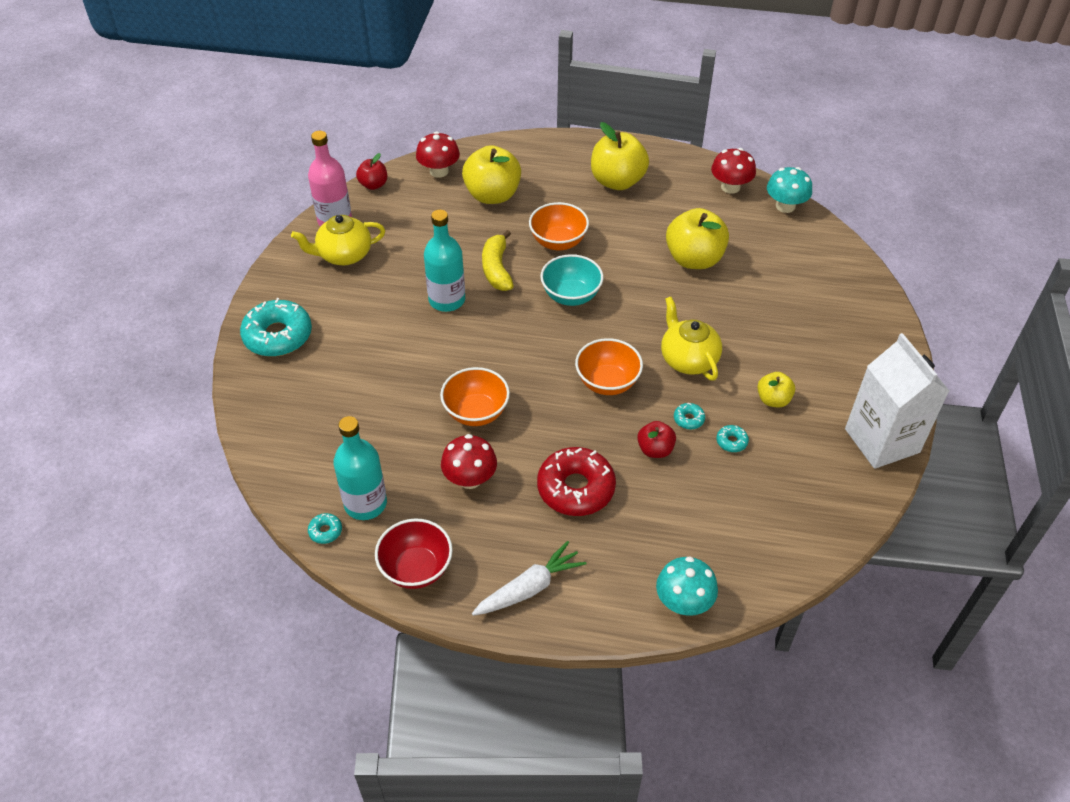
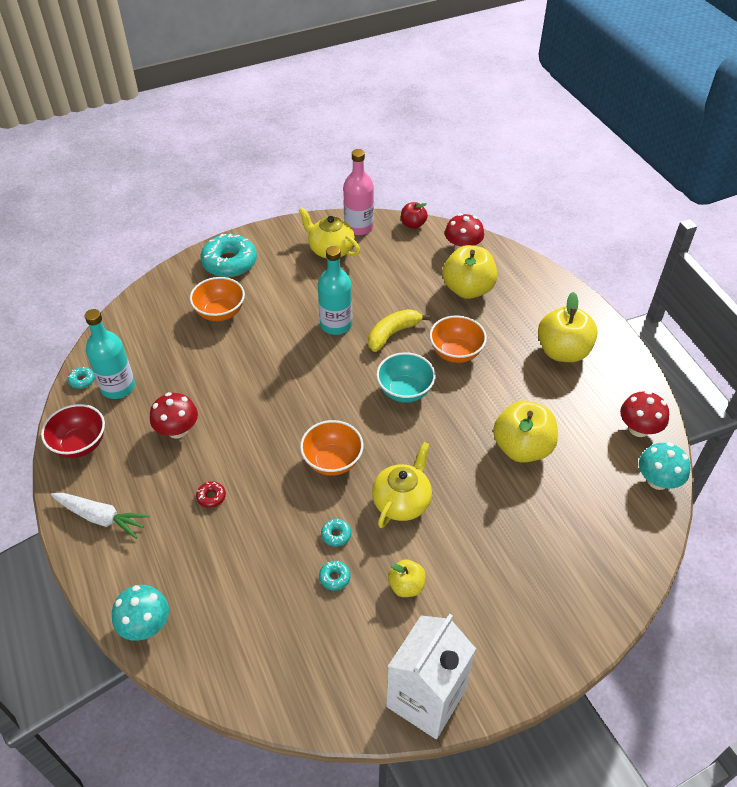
camera: 55 degrees right, 0 degrees up
(476, 412) = (241, 400): orange bowl -> orange bowl (220, 312)
(576, 488) = (211, 497): red donut -> red donut, size x0.42
(655, 449) = (286, 528): red apple -> none

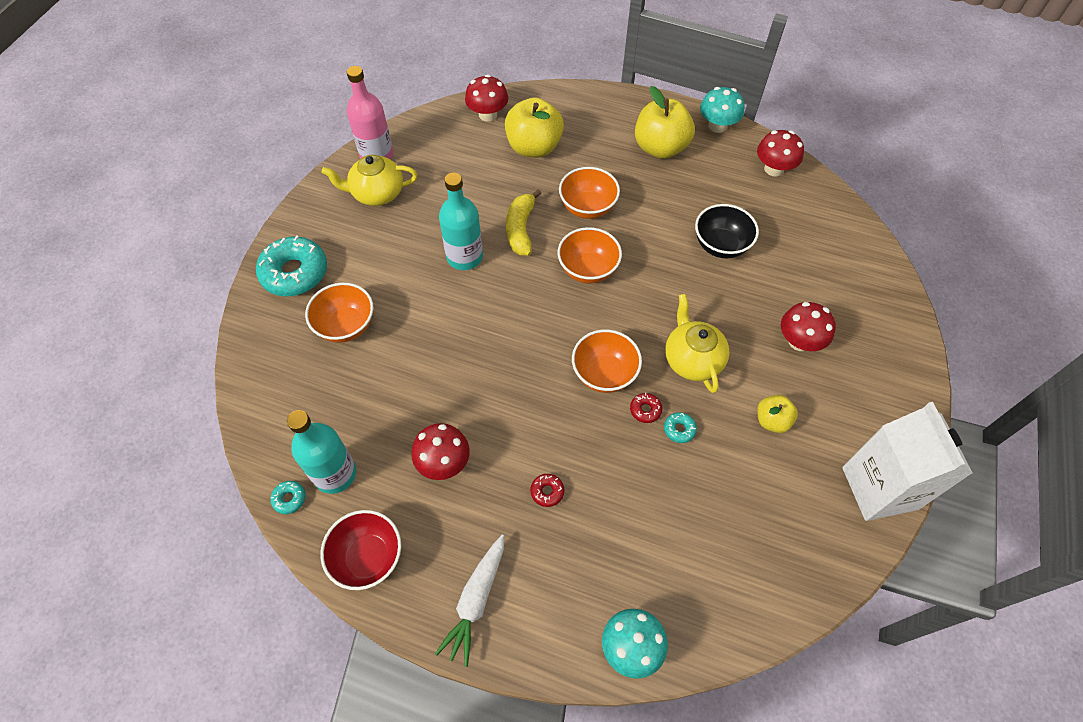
camera: 45 degrees left, 10 degrees up
(101, 517) = (476, 601): white carrot -> white carrot turned 135 degrees clockwise
(330, 504) = (645, 410): none -> red donut
(334, 577) = (719, 463): turquoise donut -> none
(405, 391) = (588, 269): turquoise bowl -> orange bowl
(413, 224) = (422, 121): red apple -> none
(497, 555) = (799, 341): none -> red mushroom
(522, 448) = (720, 245): yellow apple -> black bowl
(657, 480) = (826, 198): turquoise mushroom -> turquoise mushroom (717, 126)

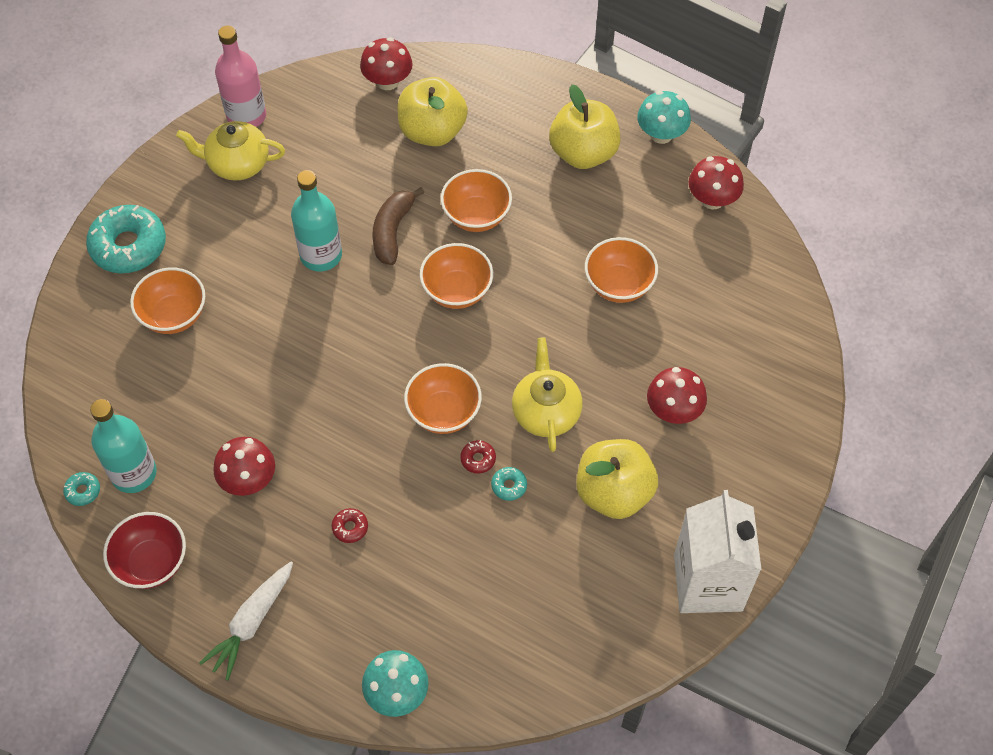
camera: 10 degrees right, 0 degrees up
(521, 229) = (392, 231): yellow banana -> brown banana
(720, 245) = (619, 285): black bowl -> orange bowl
(772, 420) = (614, 493): yellow apple -> yellow apple, size x1.87

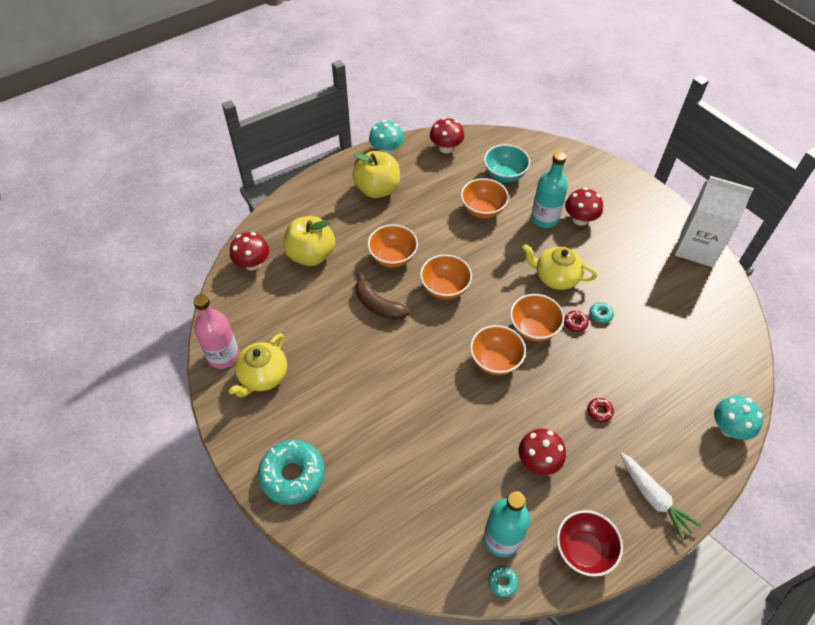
camera: 65 degrees left, 5 degrees down
(174, 316) = (374, 464): orange bowl -> orange bowl (495, 361)
(321, 255) = (374, 352): turquoise bottle -> turquoise bottle (544, 218)
(614, 493) = (624, 266): yellow apple -> none
(703, 288) = (504, 175): none -> turquoise bowl

